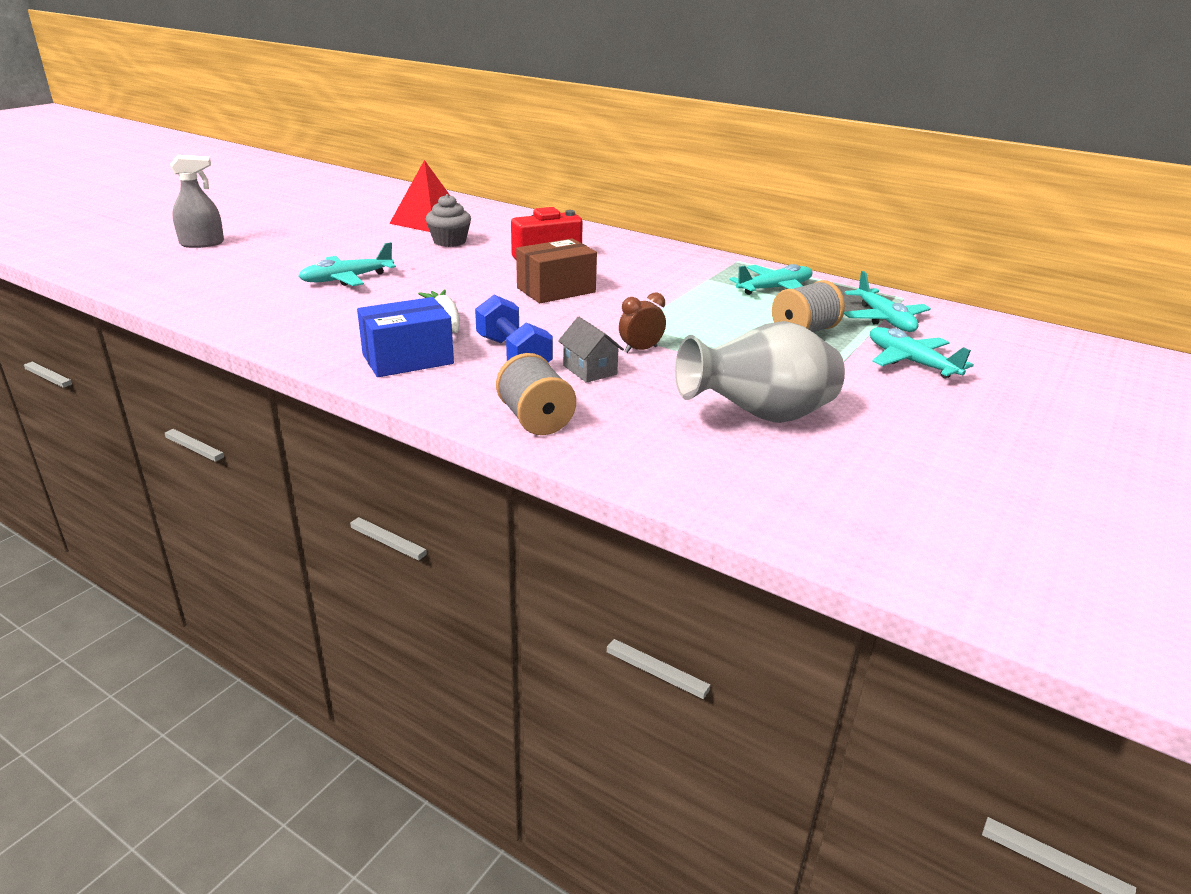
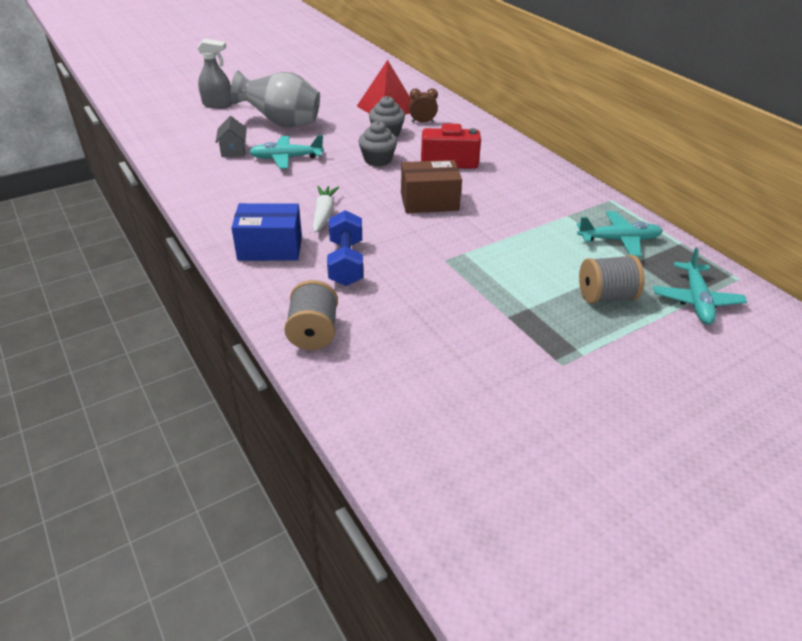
camera: 25 degrees right, 10 degrees up
(462, 265) = (377, 160): none -> grey cupcake
(590, 370) = (391, 293): grey house -> grey house (233, 150)
(640, 349) = (447, 281): brown clock -> brown clock (422, 122)
(759, 417) = (488, 381): grey vase -> grey vase (282, 124)
(910, 362) = (679, 358): turquoise plane -> none

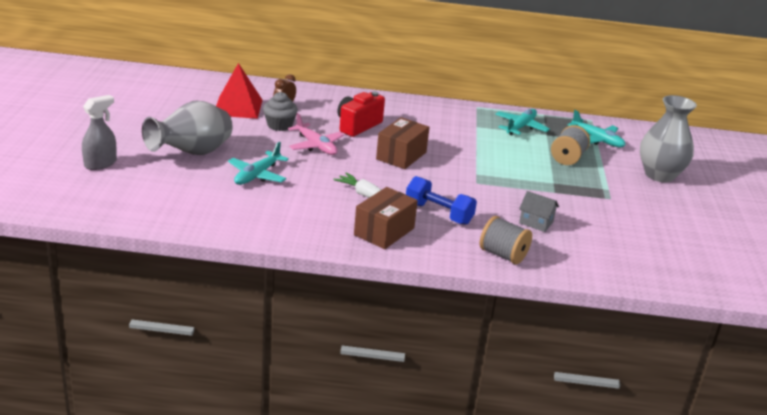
camera: 55 degrees left, 10 degrees down
(233, 150) = (207, 190): grey house -> grey house (536, 222)
(270, 248) = (384, 231): blue box -> brown box
(377, 160) = (316, 146): grey cupcake -> pink plane
(698, 385) = (659, 175): none -> grey vase

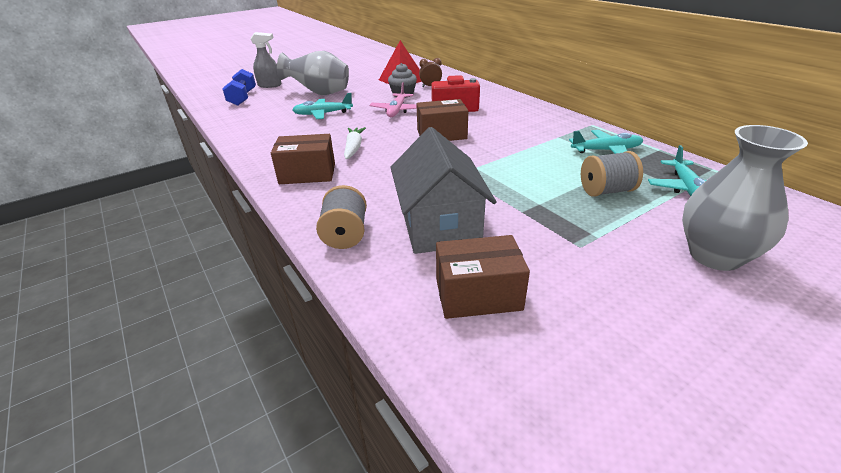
camera: 55 degrees right, 5 degrees up
(438, 213) = (373, 180): blue dumbbell -> blue dumbbell (242, 98)
(536, 222) = (439, 226): grey house -> grey house, size x2.23
(617, 246) = (478, 294): none -> brown box

